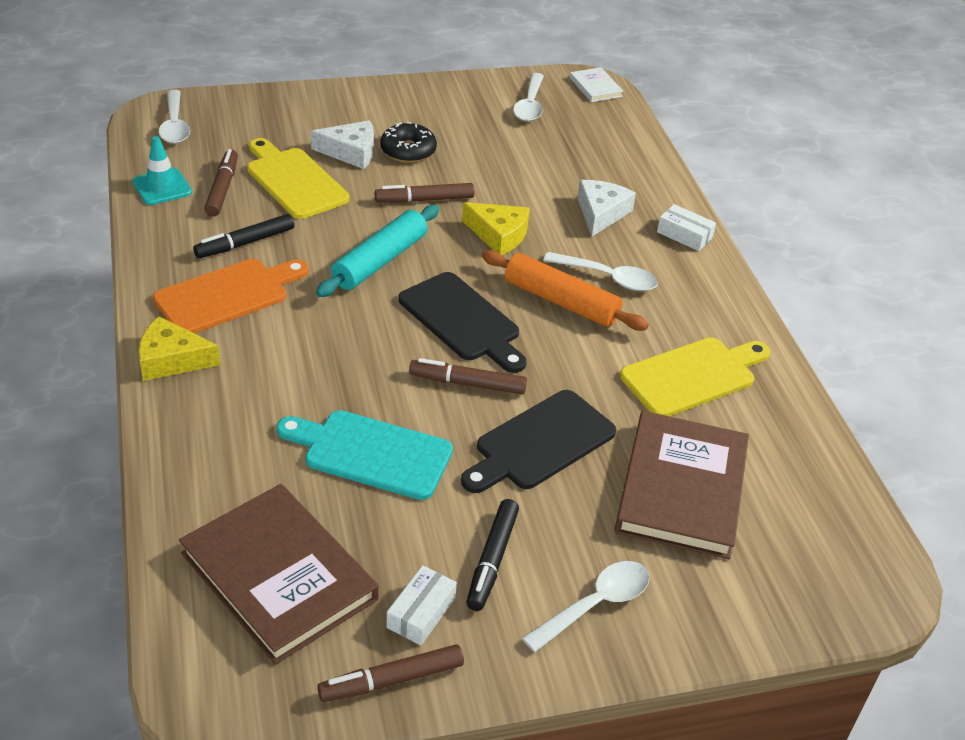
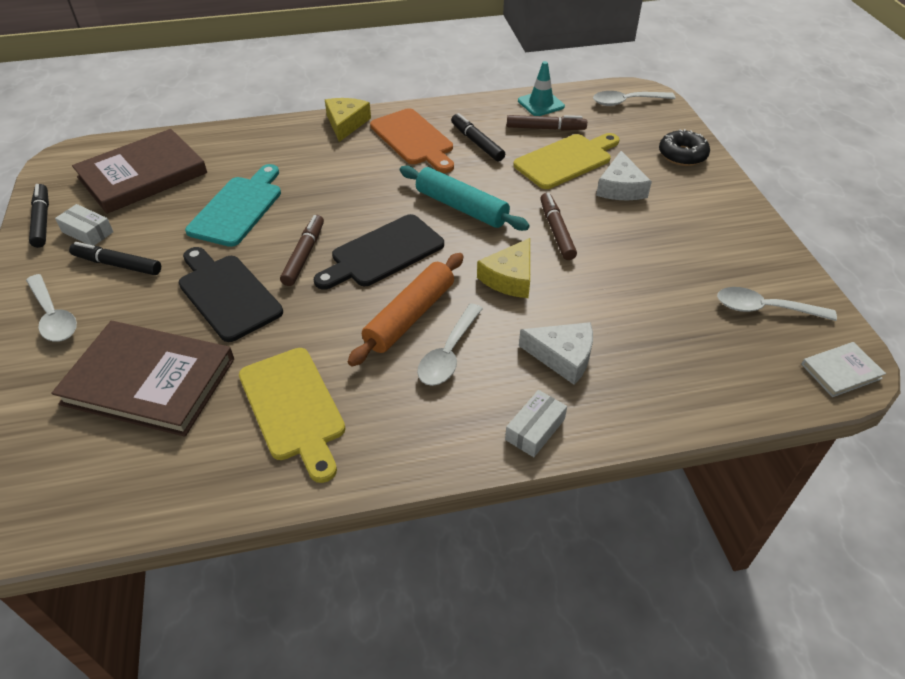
camera: 95 degrees right, 5 degrees up
(391, 680) = (42, 220): brown marker -> black marker
(408, 151) = (635, 220): black donut -> black donut (682, 155)

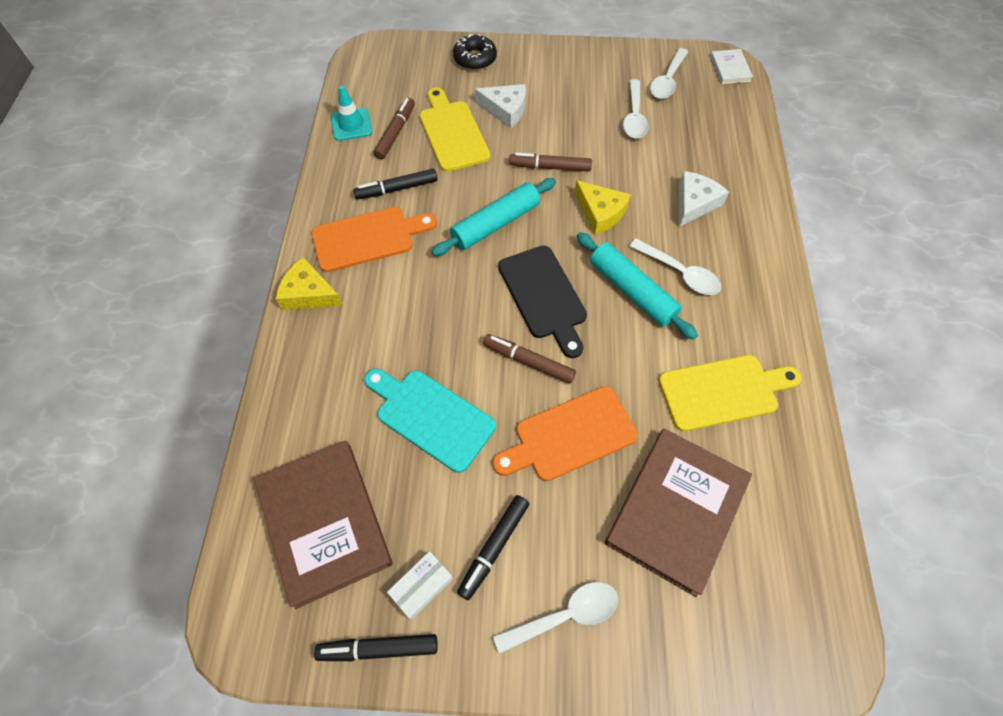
camera: 75 degrees left, 15 degrees up
(227, 294) = (570, 435): black cutting board -> orange cutting board
(410, 316) = (632, 291): orange rolling pin -> turquoise rolling pin
(535, 429) = (761, 238): white box -> none
(626, 102) = (378, 66): white spoon -> white spoon (634, 117)

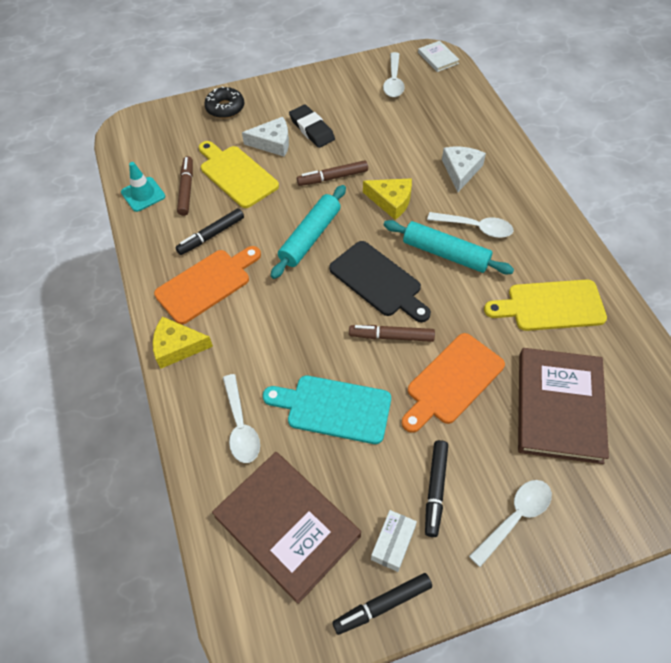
camera: 20 degrees left, 5 degrees down
(553, 108) = (312, 129): none -> black eraser
(634, 117) = (381, 117): white spoon -> white spoon (241, 426)
(723, 391) = (550, 306): yellow cutting board -> yellow cutting board turned 150 degrees counterclockwise

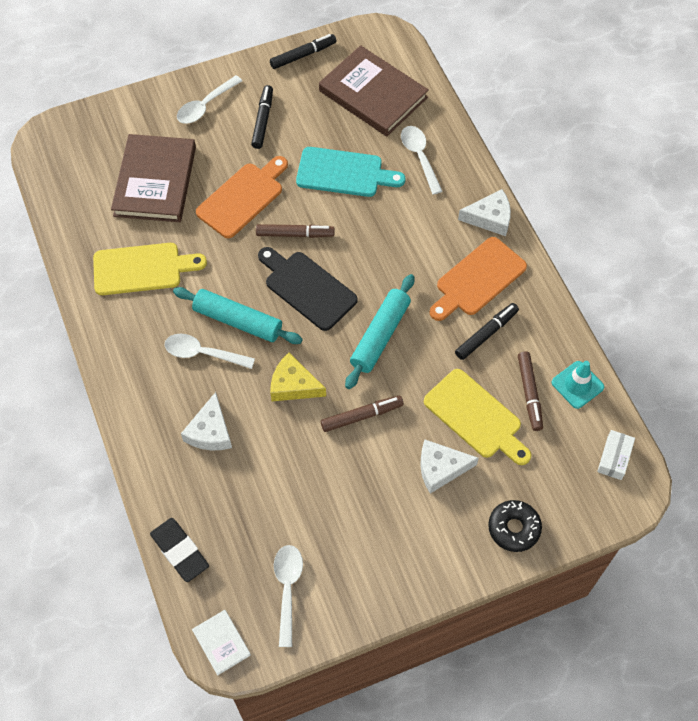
camera: 175 degrees right, 5 degrees up
(177, 347) = (490, 218): yellow cheese -> white cheese
(312, 129) = (394, 493): black eraser -> black eraser (180, 551)
(393, 543) = (295, 88): white box -> white box (614, 458)

